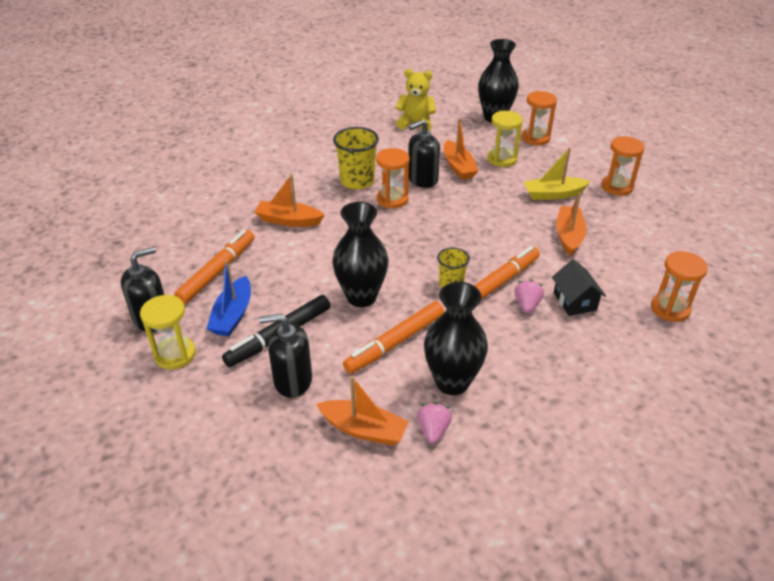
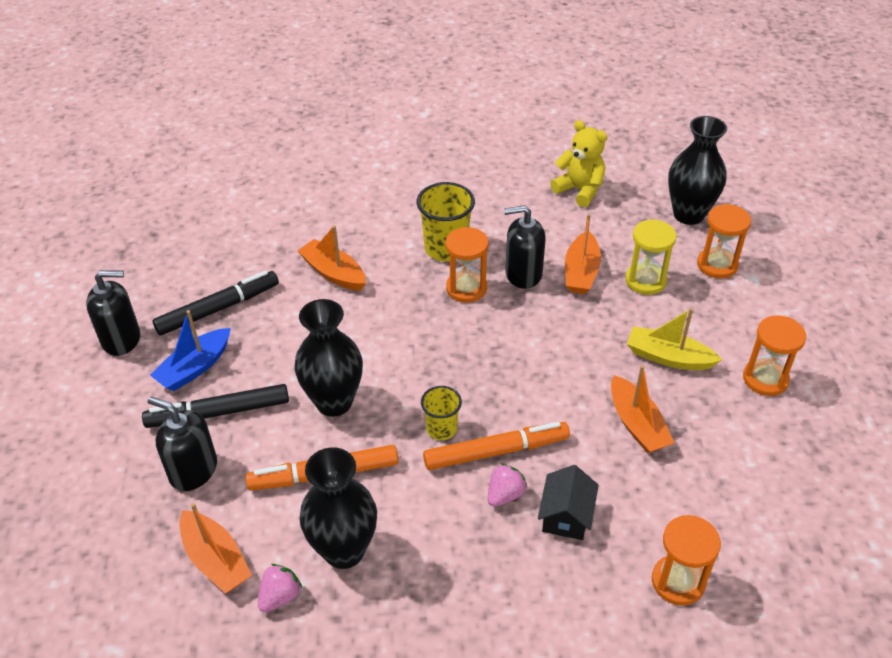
camera: 30 degrees right, 5 degrees up
(175, 354) = (113, 389): yellow hourglass -> none
(217, 271) = (218, 309): orange marker -> black marker
(569, 236) = (637, 424): orange boat -> orange boat turned 120 degrees clockwise

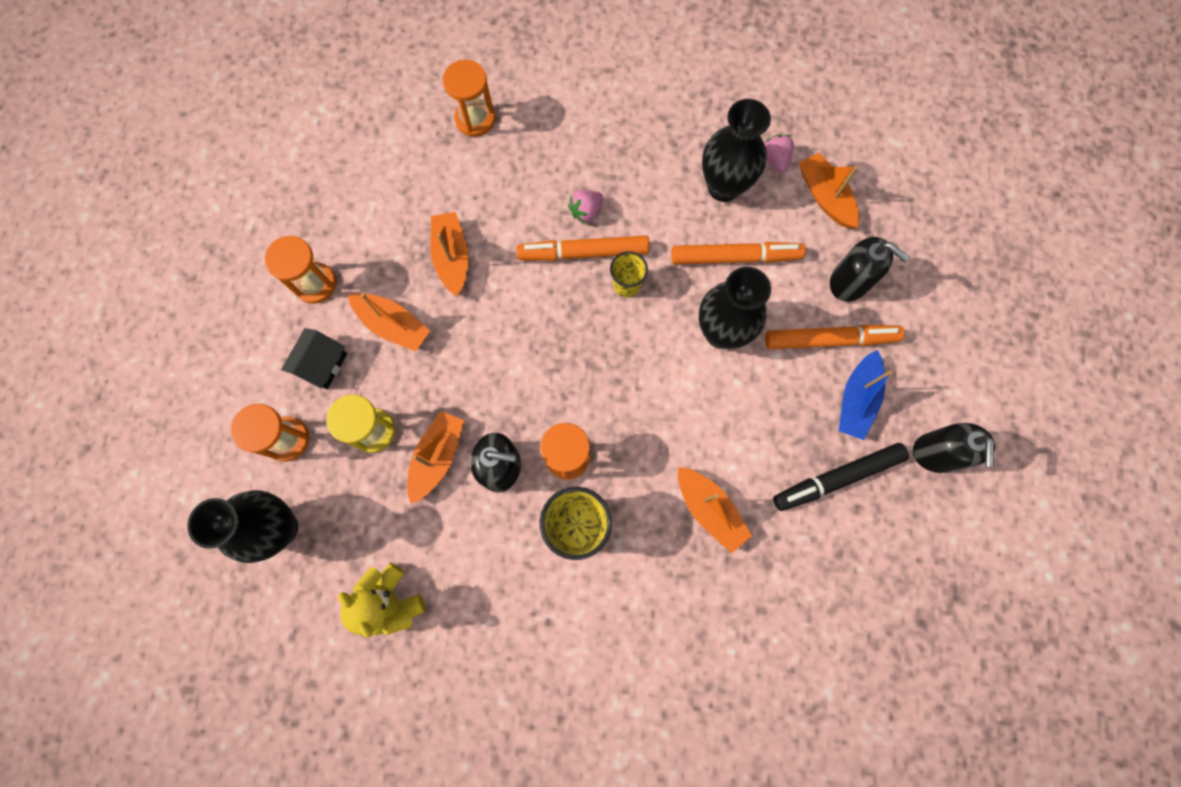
camera: 170 degrees left, 30 degrees up
(121, 339) = (936, 453): black soap dispenser -> black soap dispenser turned 90 degrees counterclockwise
(195, 367) = (856, 399): blue boat -> blue boat turned 150 degrees clockwise
(218, 413) = (830, 339): black marker -> orange marker
(280, 596) = (775, 159): pink strawberry -> pink strawberry turned 120 degrees clockwise
(566, 516) = (541, 184): black house -> black house (322, 364)
(668, 357) = (393, 325): yellow boat -> orange boat

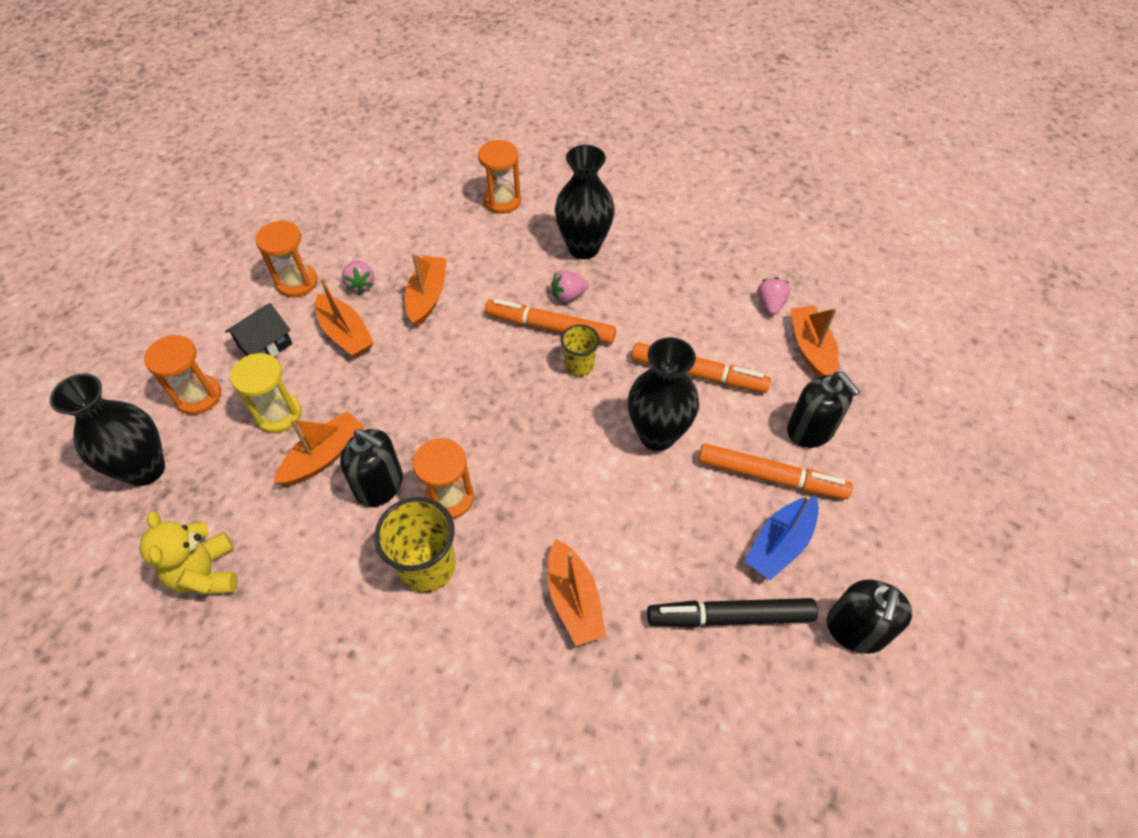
camera: 20 degrees right, 20 degrees down
(380, 265) = (361, 284): none -> pink strawberry
(723, 187) = (710, 312): black vase -> black vase (583, 247)

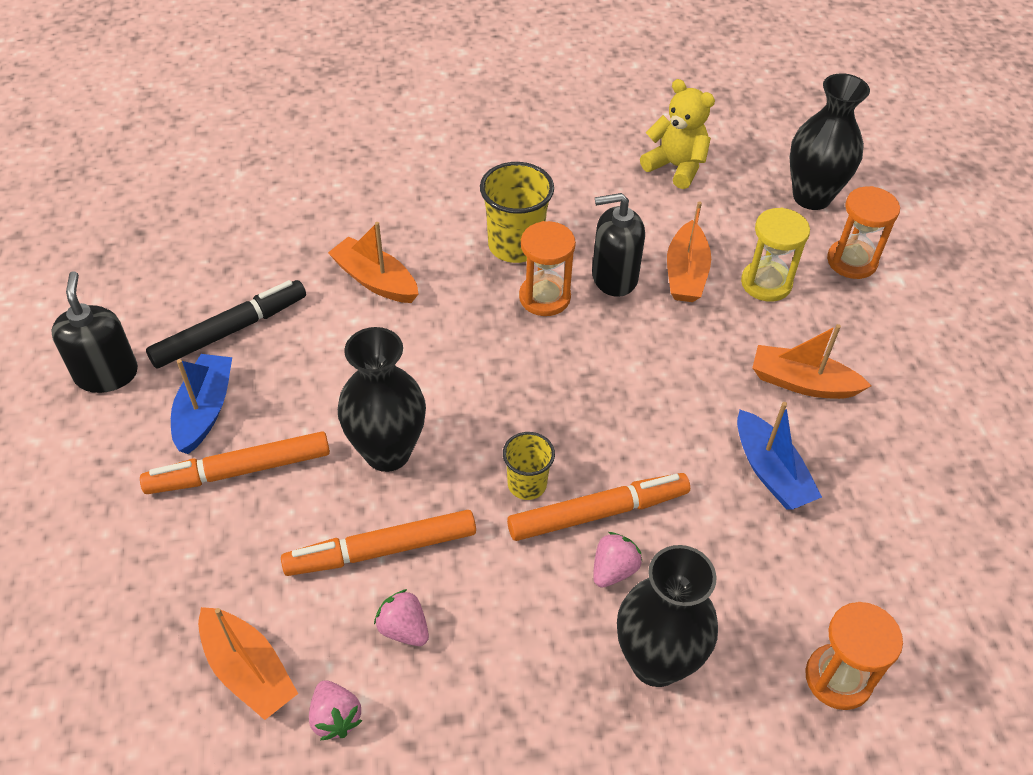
camera: 145 degrees right, 5 degrees down
(265, 345) = (860, 330): black house -> none
(297, 282) = (923, 408): orange hourglass -> none
(361, 284) = (857, 445): pink strawberry -> pink strawberry (404, 629)
(427, 297) = (770, 472): orange boat -> blue boat
(810, 430) = (211, 549): black soap dispenser -> none

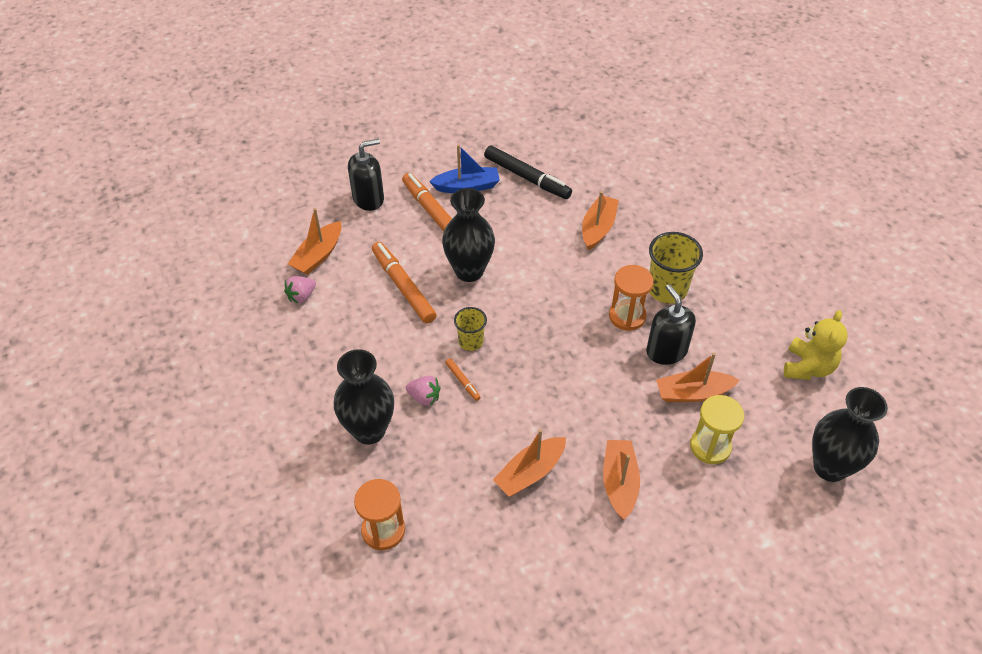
camera: 75 degrees right, 0 degrees up
(106, 374) = (475, 141): black soap dispenser -> black soap dispenser (368, 198)
(404, 629) = (358, 309): pink strawberry -> none
(598, 513) = (462, 381): orange marker -> orange marker, size x0.46
(770, 472) = (530, 472): blue boat -> orange boat
(851, 261) = (767, 505): orange hourglass -> none

